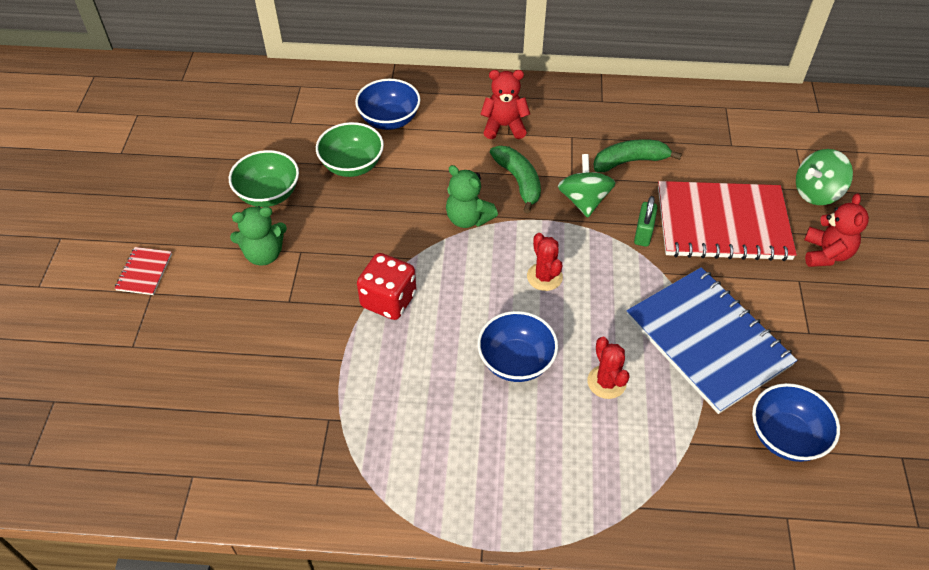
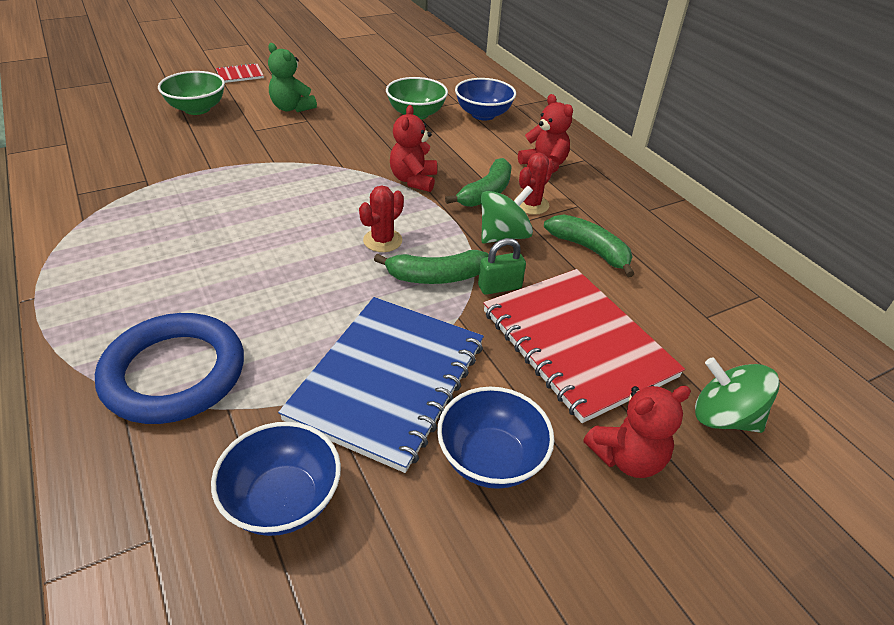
camera: 55 degrees right, 10 degrees down
(268, 194) = (352, 93): green bowl -> green bowl (197, 109)
(388, 300) = (288, 170): red dice -> none
(468, 218) = (413, 180): green teddy bear -> red teddy bear
(516, 361) = (265, 254): blue bowl -> blue bowl (491, 459)
(606, 382) = (276, 319): red cactus -> red cactus (531, 204)
(611, 264) = (436, 277): none -> green banana
(636, 466) = (174, 373): none -> blue ring

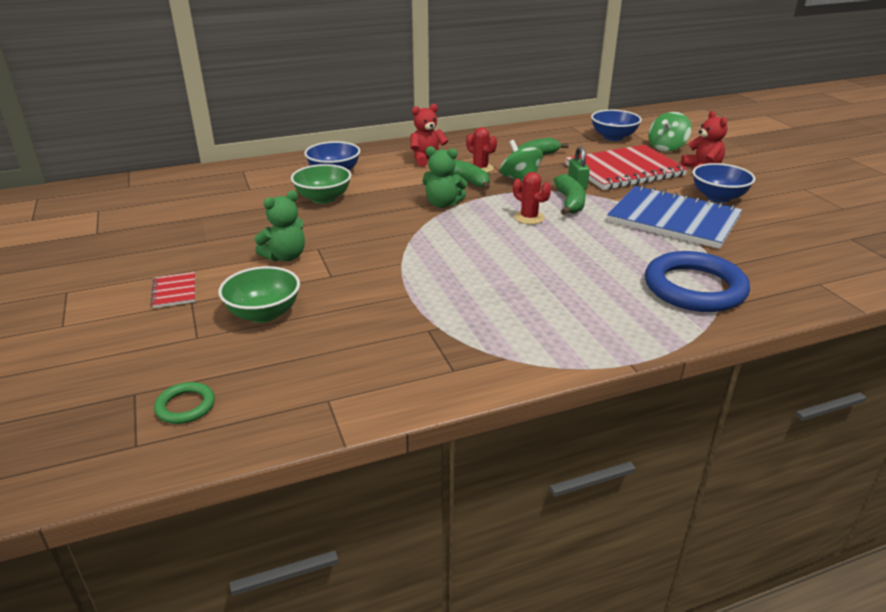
camera: 80 degrees left, 10 degrees down
(87, 97) = (185, 406): none -> green ring
(283, 500) = (773, 248): blue bowl -> blue bowl (613, 137)
(413, 180) = (443, 204): red teddy bear -> green teddy bear

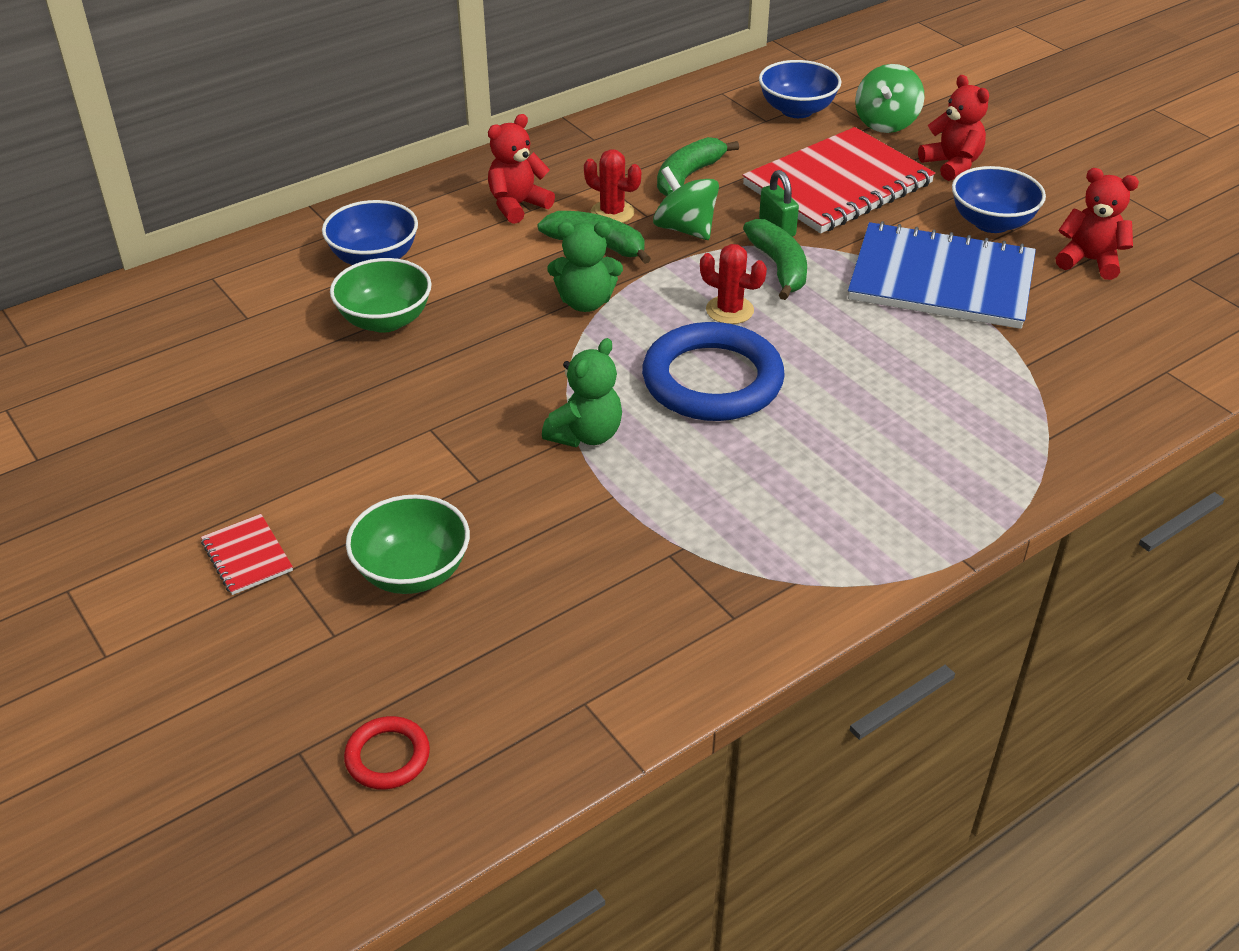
camera: 15 degrees left, 10 degrees up
(185, 406) = (387, 756): green ring -> red ring
(285, 257) = (387, 455): green teddy bear -> green teddy bear (586, 434)
(694, 288) = (1007, 409): blue ring -> blue ring (712, 380)
(780, 222) = (1089, 261): none -> red teddy bear

